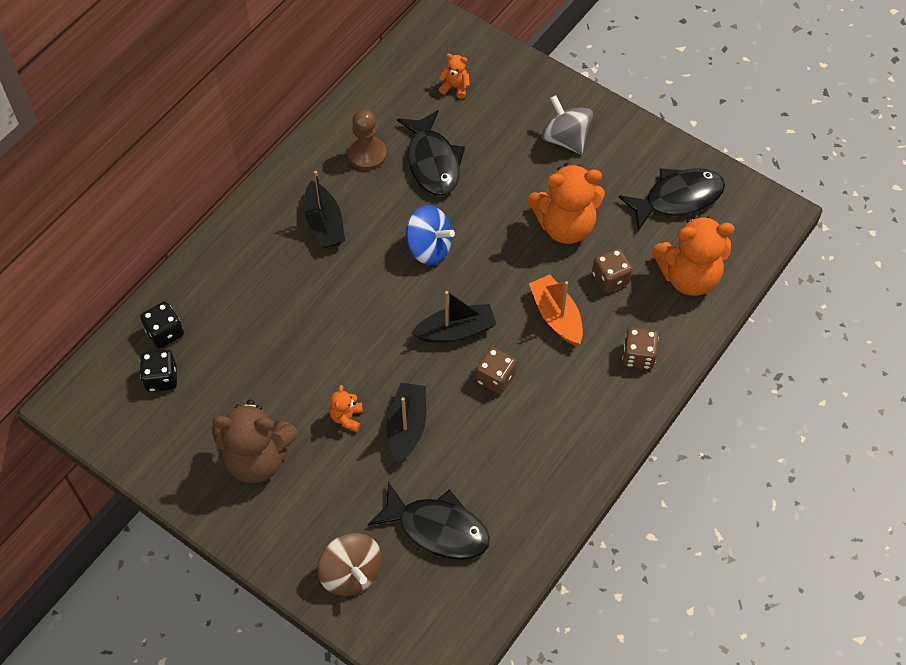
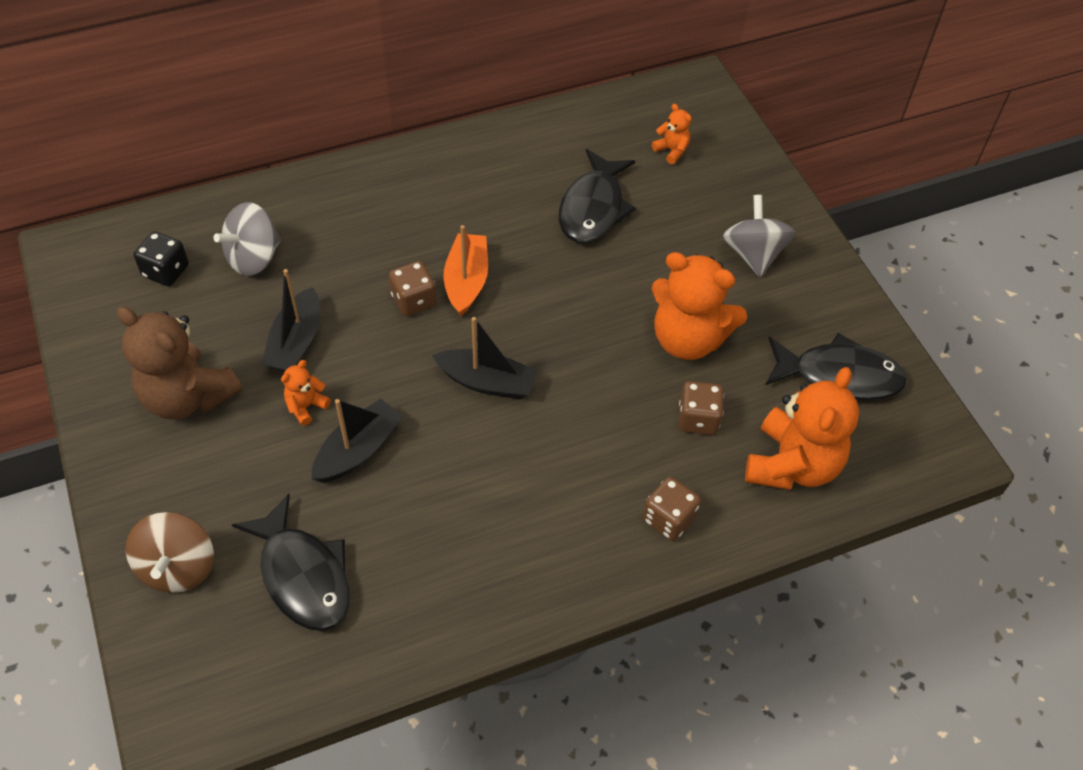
camera: 30 degrees right, 5 degrees down
(165, 333) = (205, 232): black dice -> none
(218, 332) = (253, 258): none -> grey spinning top
(324, 223) = (438, 211): black boat -> black boat (296, 342)
(367, 154) = (532, 169): brown pawn -> none
(429, 248) = (524, 287): blue spinning top -> none
(495, 378) = (490, 453): brown dice -> brown dice (414, 300)
(556, 316) = (607, 425): orange boat -> orange boat (466, 281)
(688, 276) = (792, 465): orange teddy bear -> orange teddy bear turned 90 degrees counterclockwise

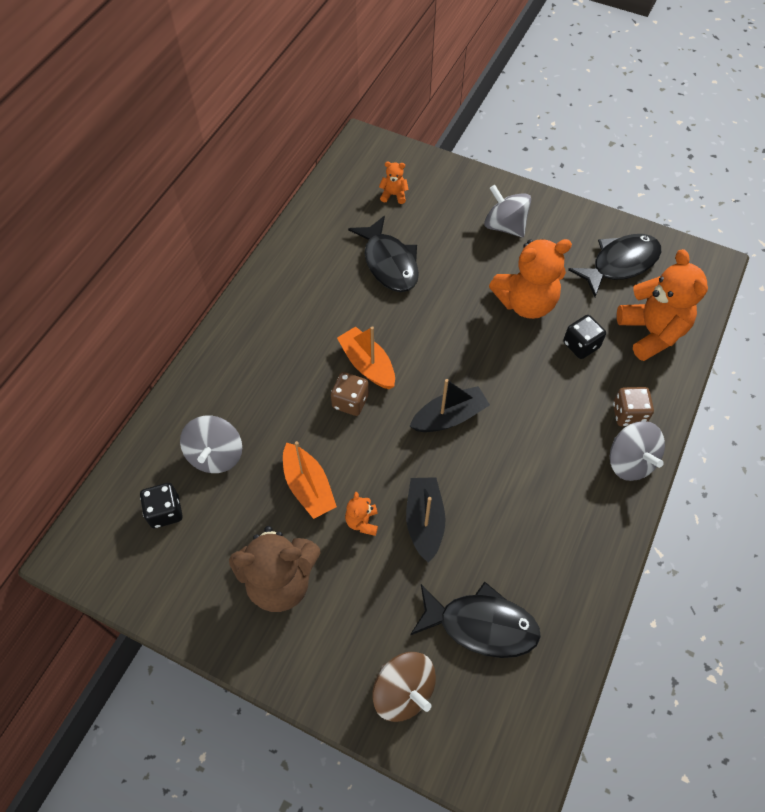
camera: 40 degrees left, 5 degrees up
(296, 342) = (308, 487): black boat -> orange boat
(616, 561) = (630, 461): none -> grey spinning top
(698, 419) = (581, 345): brown dice -> black dice

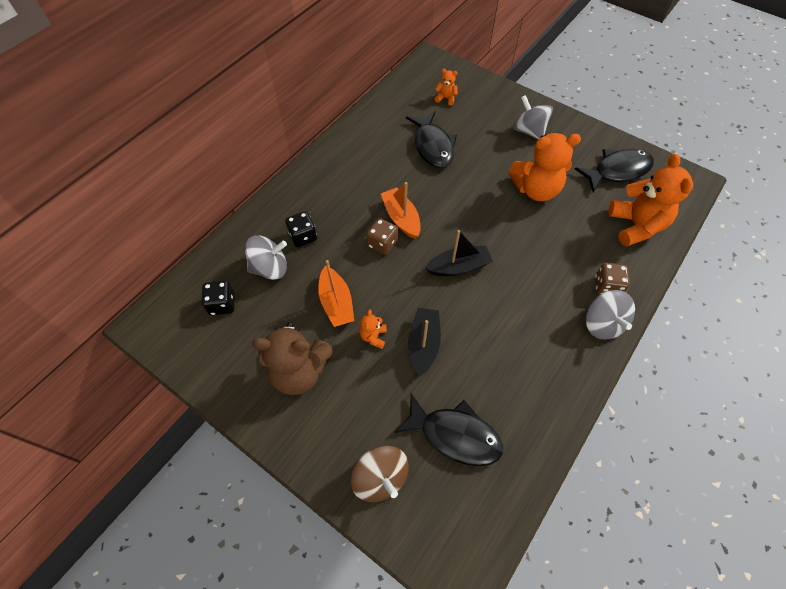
camera: 10 degrees right, 0 degrees up
(216, 455) = (270, 268): grey spinning top -> grey spinning top turned 120 degrees counterclockwise
(581, 345) = (575, 227): black dice -> black dice (303, 236)

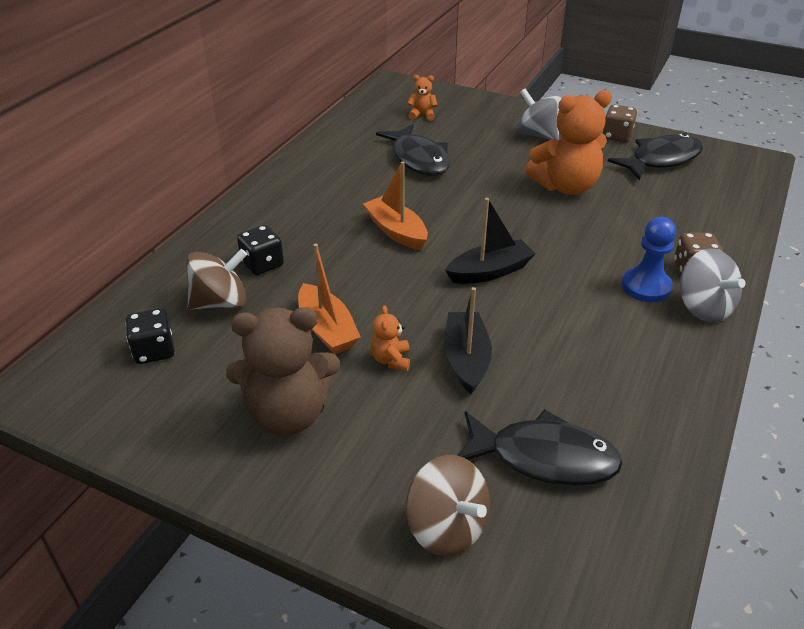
camera: 10 degrees left, 20 degrees down
(270, 268) = (220, 302): grey spinning top -> brown spinning top
(382, 244) = (377, 259): brown dice -> brown dice (617, 136)
(567, 297) = (646, 286): none -> blue pawn
(636, 226) = (705, 208): orange teddy bear -> none

